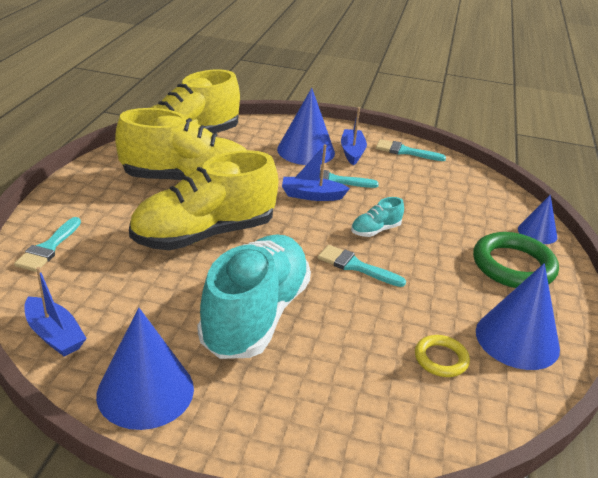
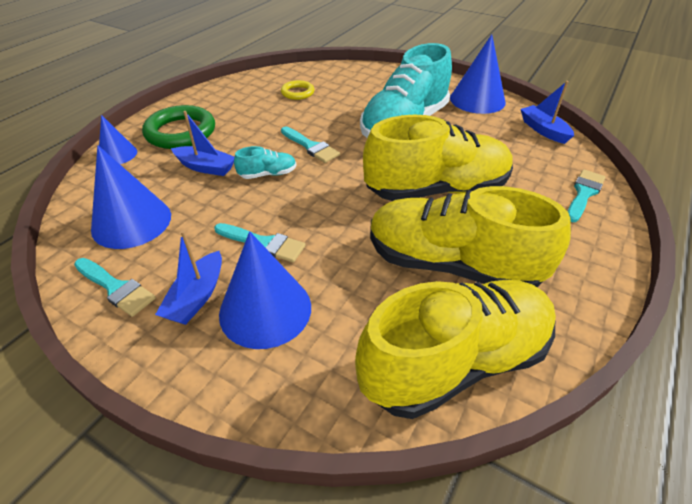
camera: 160 degrees left, 10 degrees up
(312, 195) = (305, 223): blue boat -> blue boat (206, 167)
(517, 339) = (239, 95): blue cone -> blue cone (131, 222)

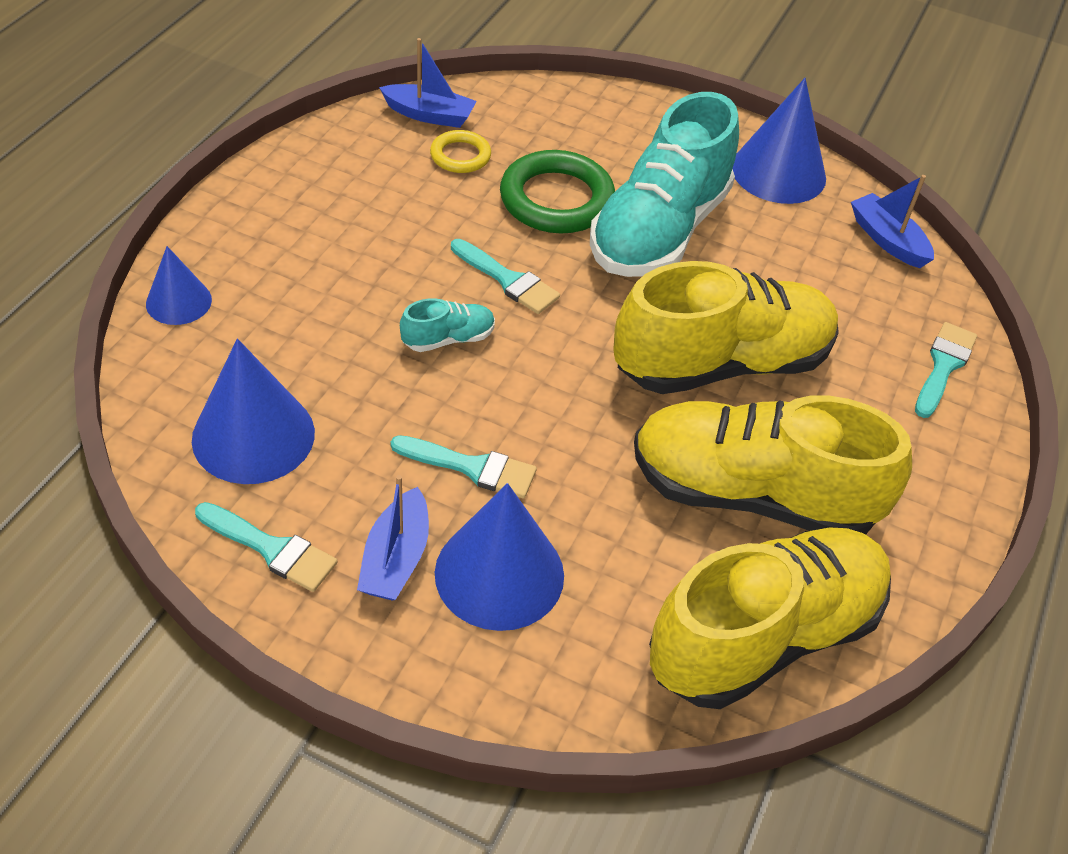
camera: 10 degrees left, 5 degrees up
(181, 132) = (274, 251): green ring -> green ring (556, 199)
(206, 167) = (341, 326): blue boat -> blue boat (429, 115)

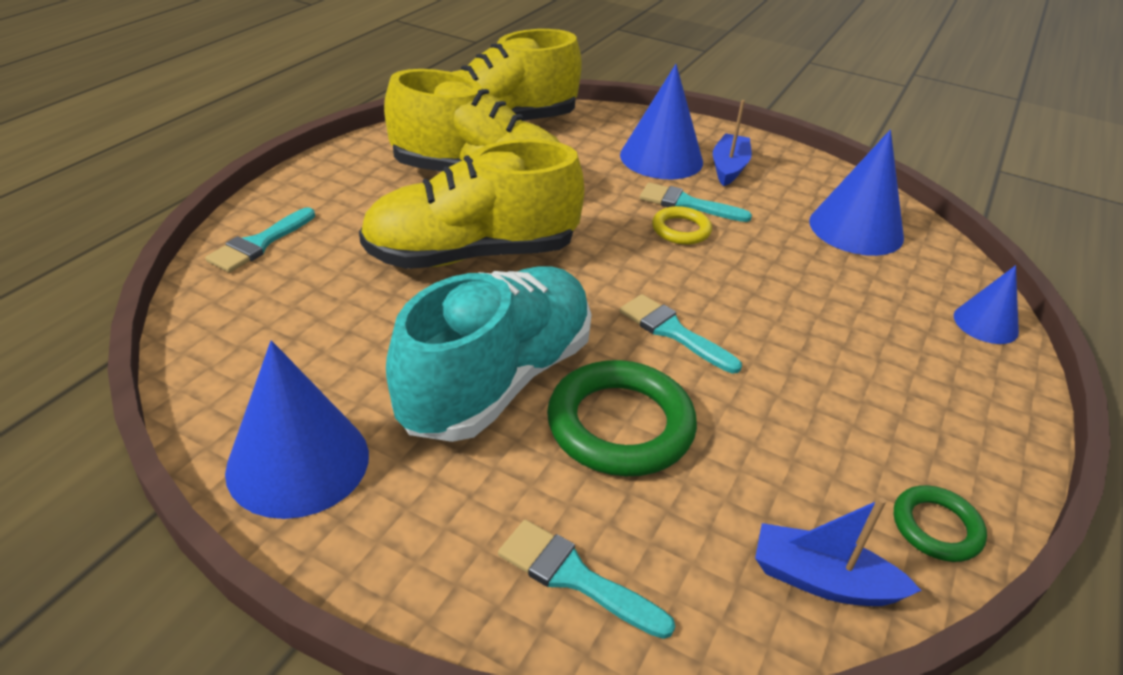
camera: 175 degrees left, 10 degrees down
(272, 549) = (810, 176): turquoise brush -> turquoise brush (574, 577)
(338, 140) = (936, 527): none -> green ring
(448, 339) = (722, 283): turquoise shoe -> none
(460, 156) = (756, 497): yellow ring -> yellow ring (681, 230)
(887, 240) = (214, 361): blue boat -> none

